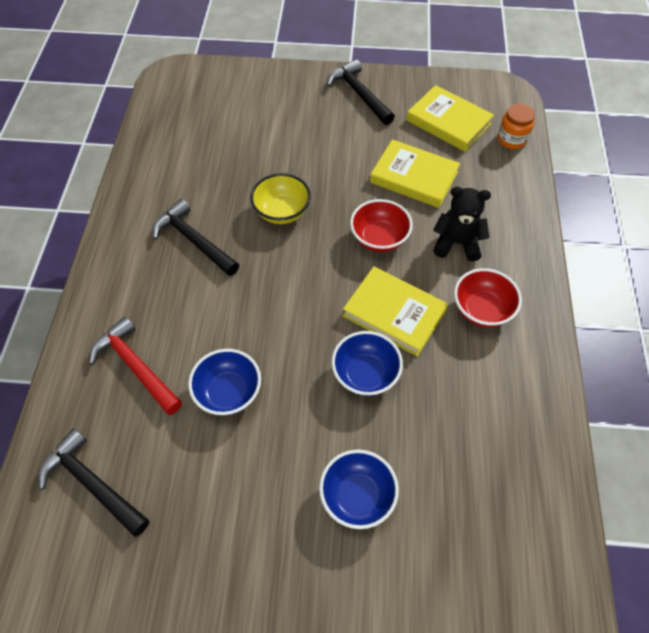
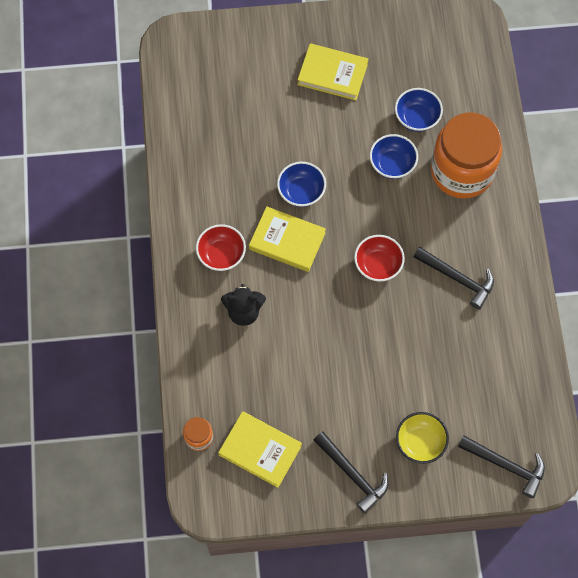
camera: 170 degrees right, 10 degrees up
(92, 484) = (458, 96): black hammer -> black hammer (506, 465)
(136, 367) = (462, 171): red hammer -> orange jar
(282, 212) = (394, 319): yellow bowl -> yellow bowl (420, 442)
(357, 496) = (294, 115): blue bowl -> blue bowl (417, 118)
(379, 238) = (308, 305): red bowl -> red bowl (378, 265)
(414, 177) = (286, 375): yellow book -> yellow book (332, 74)

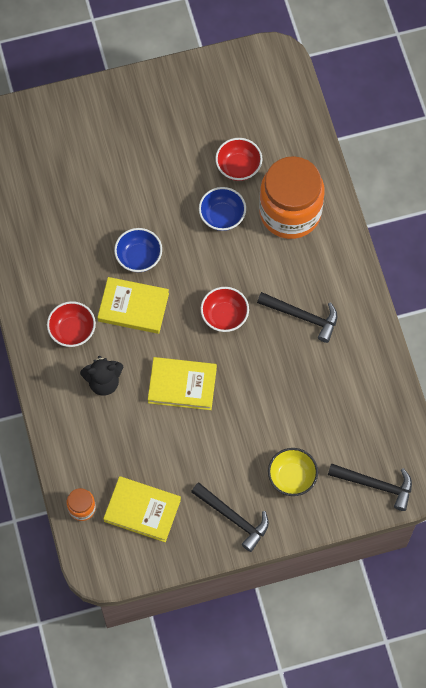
camera: 10 degrees left, 0 degrees up
(332, 74) = (149, 136): yellow book -> yellow book (182, 385)
(417, 118) = (238, 167): blue bowl -> red bowl

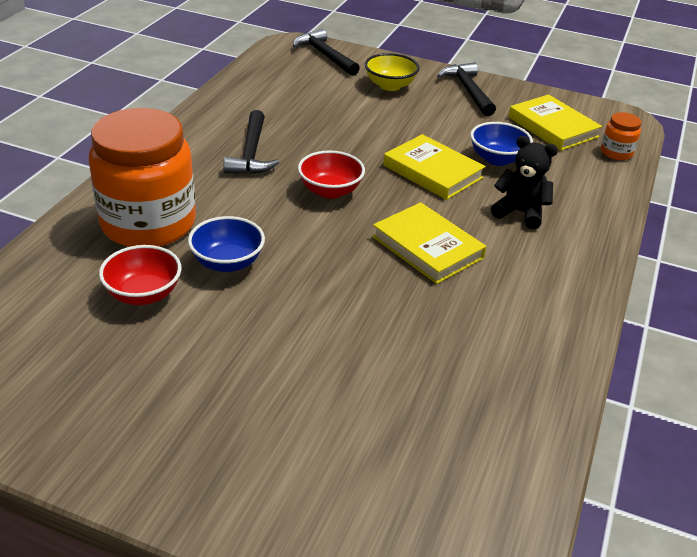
camera: 145 degrees left, 30 degrees down
(72, 331) = (524, 266): red bowl -> none
(139, 257) = (374, 283): blue bowl -> blue bowl (497, 159)
(302, 316) = (251, 153): black hammer -> black hammer turned 150 degrees counterclockwise

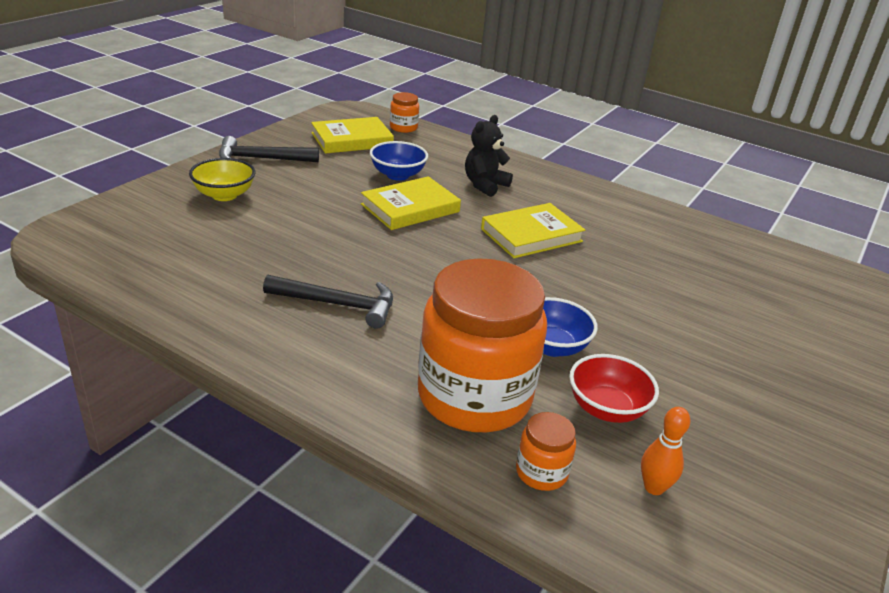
camera: 80 degrees left, 5 degrees down
(47, 317) = (654, 487): none -> orange bowling pin
(64, 258) = (541, 472): none -> orange jar
(325, 56) = (116, 219): black hammer -> none
(330, 191) = (431, 267): red bowl -> none

